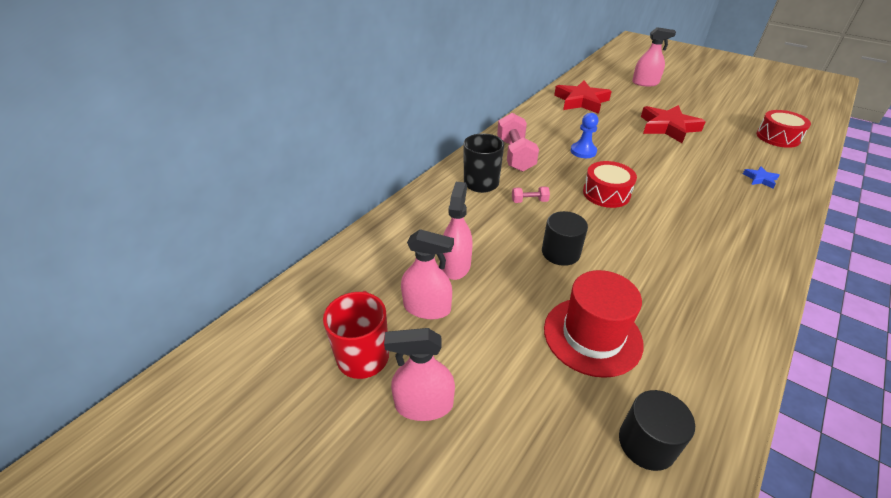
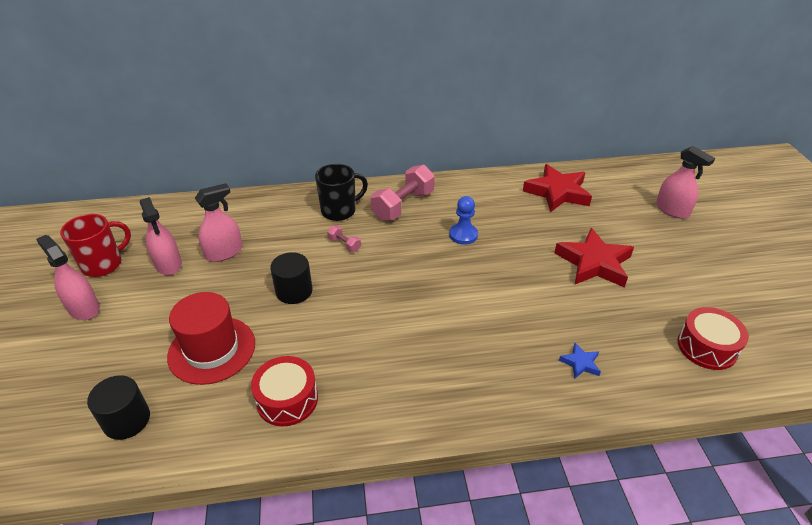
camera: 45 degrees right, 0 degrees up
(606, 193) = (410, 277): red drum -> red drum (287, 399)

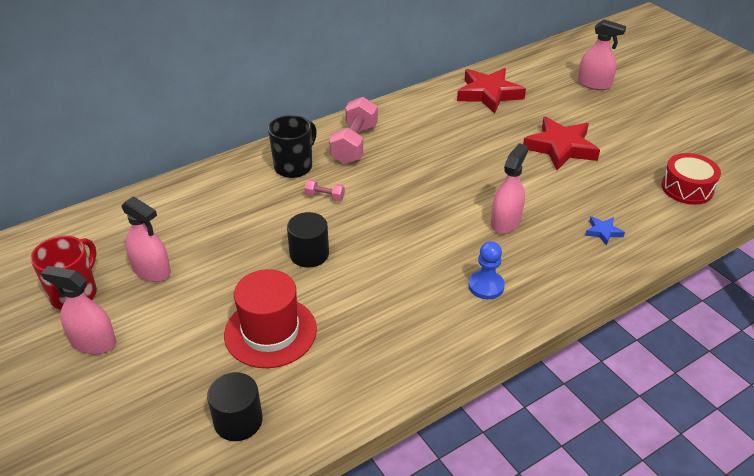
camera: 25 degrees left, 0 degrees up
(224, 252) = (204, 241): pink spray bottle -> pink spray bottle (505, 222)
(287, 399) = (380, 347): red drum -> none
(463, 235) = (431, 156): blue pawn -> blue pawn (486, 286)

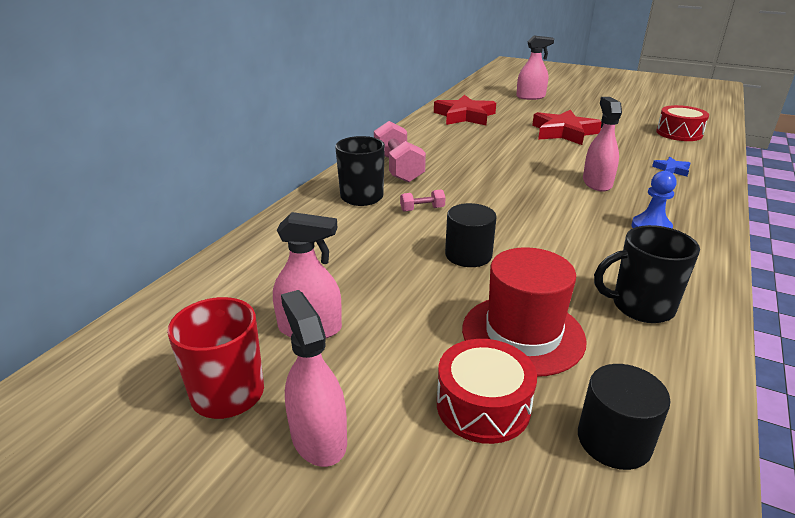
camera: 30 degrees left, 10 degrees down
(93, 342) = (318, 438): pink spray bottle -> pink spray bottle turned 75 degrees clockwise
(192, 366) = (483, 406): none -> red drum
(376, 348) = (640, 307): none -> black mug

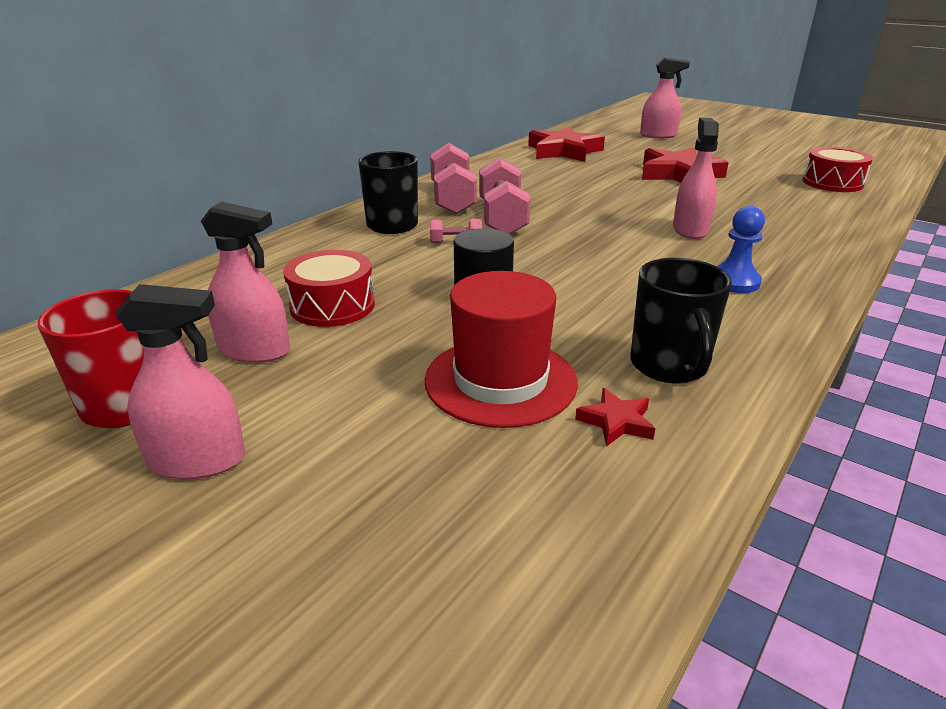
camera: 10 degrees right, 0 degrees up
(318, 438) = (197, 460): pink spray bottle -> pink spray bottle turned 105 degrees clockwise
(448, 183) = (502, 218): none -> pink dumbbell
(483, 406) = (406, 450): red drum -> red drum (332, 306)
(614, 440) = (548, 507): black cylinder -> none
(626, 360) = (616, 422): none -> red star
(640, 307) = (669, 366): black mug -> black mug turned 105 degrees counterclockwise
(671, 169) = (799, 221): blue star -> none

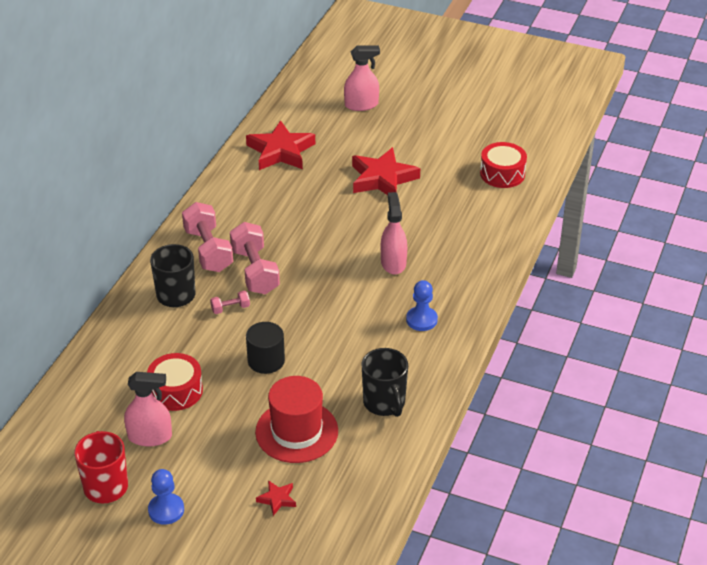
camera: 15 degrees left, 10 degrees up
(197, 460) = (166, 510): pink spray bottle -> blue pawn
(616, 422) = (360, 447): red star -> red star (277, 499)

